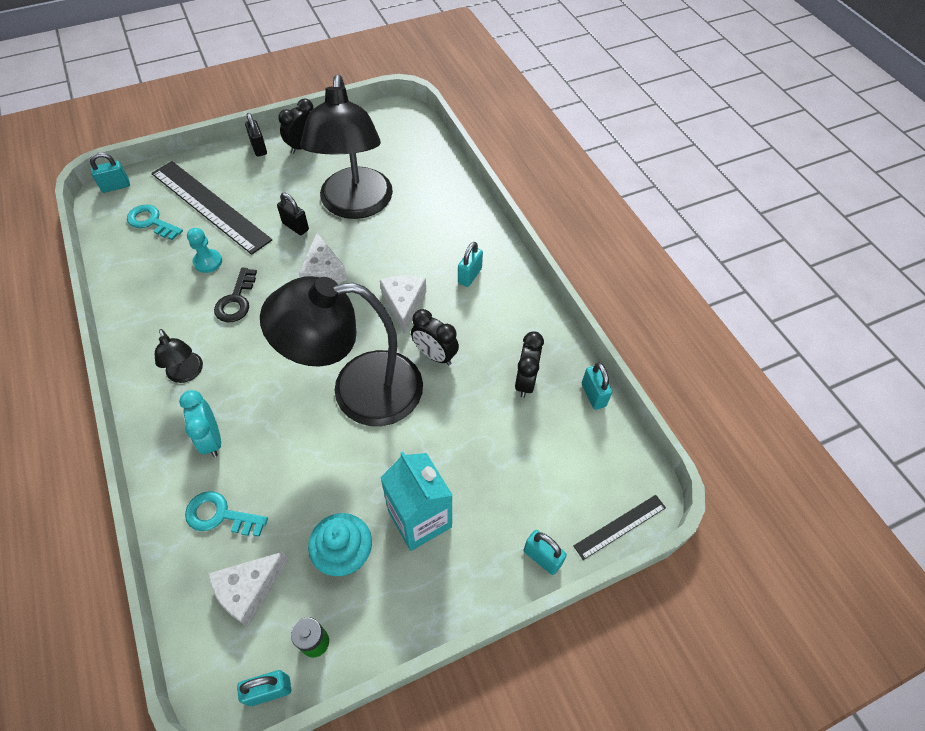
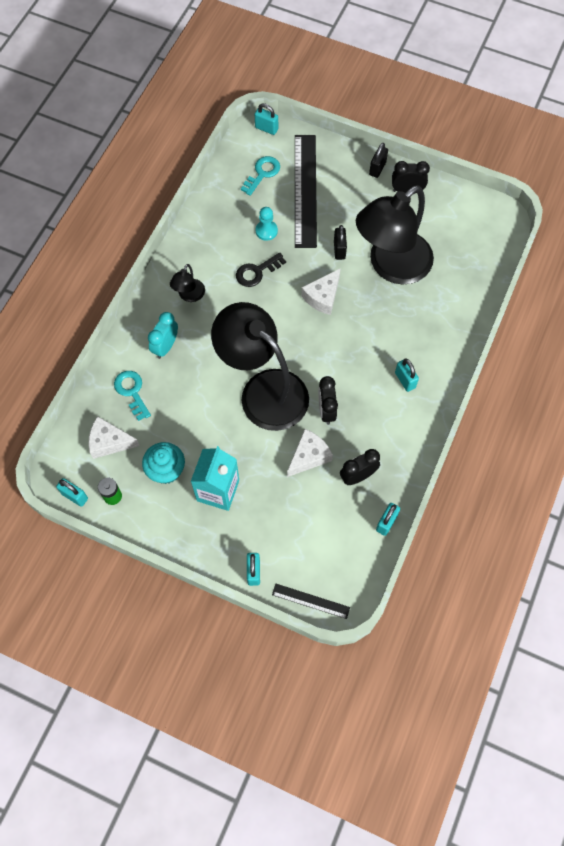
camera: 50 degrees right, 10 degrees up
(151, 222) = (262, 173): turquoise key -> turquoise key turned 45 degrees clockwise
(404, 304) = (345, 362): white cheese -> white cheese (309, 456)
(469, 276) = (405, 380): turquoise padlock -> turquoise padlock turned 75 degrees clockwise

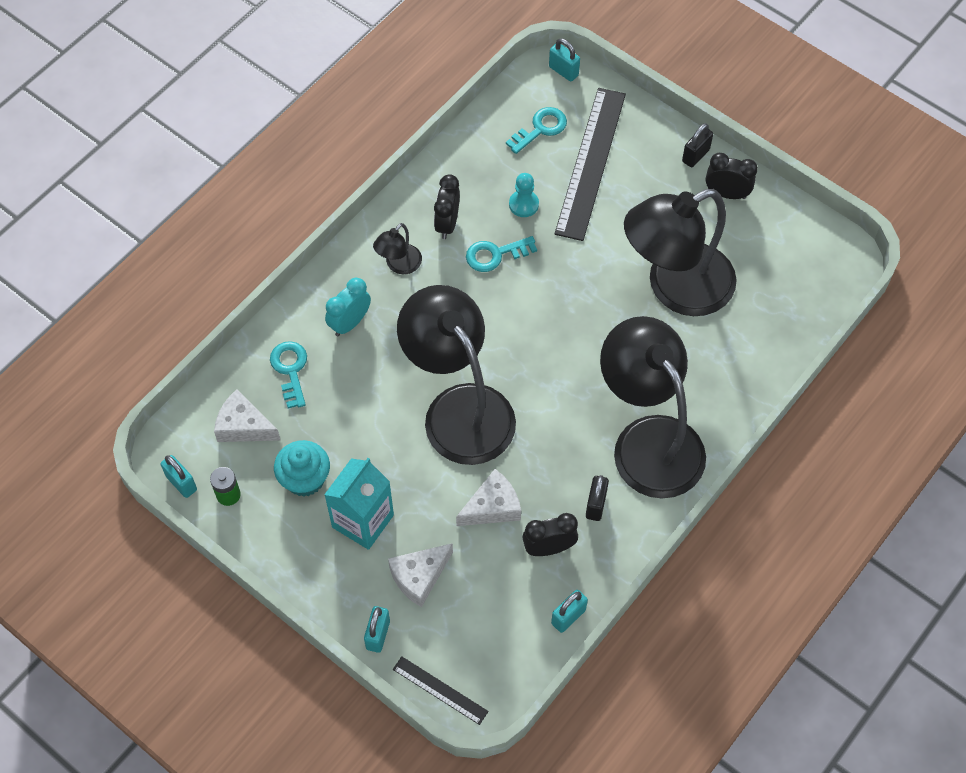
camera: 15 degrees right, 5 degrees down
(256, 272) = (495, 255): black key -> turquoise key
(323, 297) = (572, 306): white cheese -> white cheese (419, 577)
(326, 410) = (533, 454): black clock -> black clock (447, 223)
(339, 250) = (612, 251): black padlock -> black padlock (595, 505)
(405, 380) = (648, 440): turquoise padlock -> black lamp

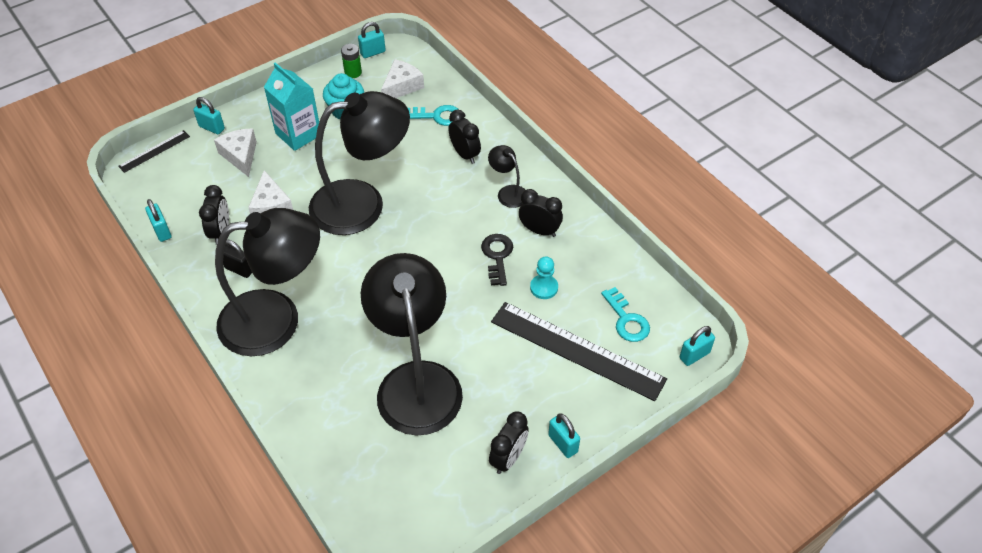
camera: 105 degrees right, 10 degrees down
(350, 323) = (465, 154): turquoise clock -> black clock
(495, 255) = (497, 256): turquoise key -> black key
(695, 155) = (563, 443): black padlock -> turquoise padlock

